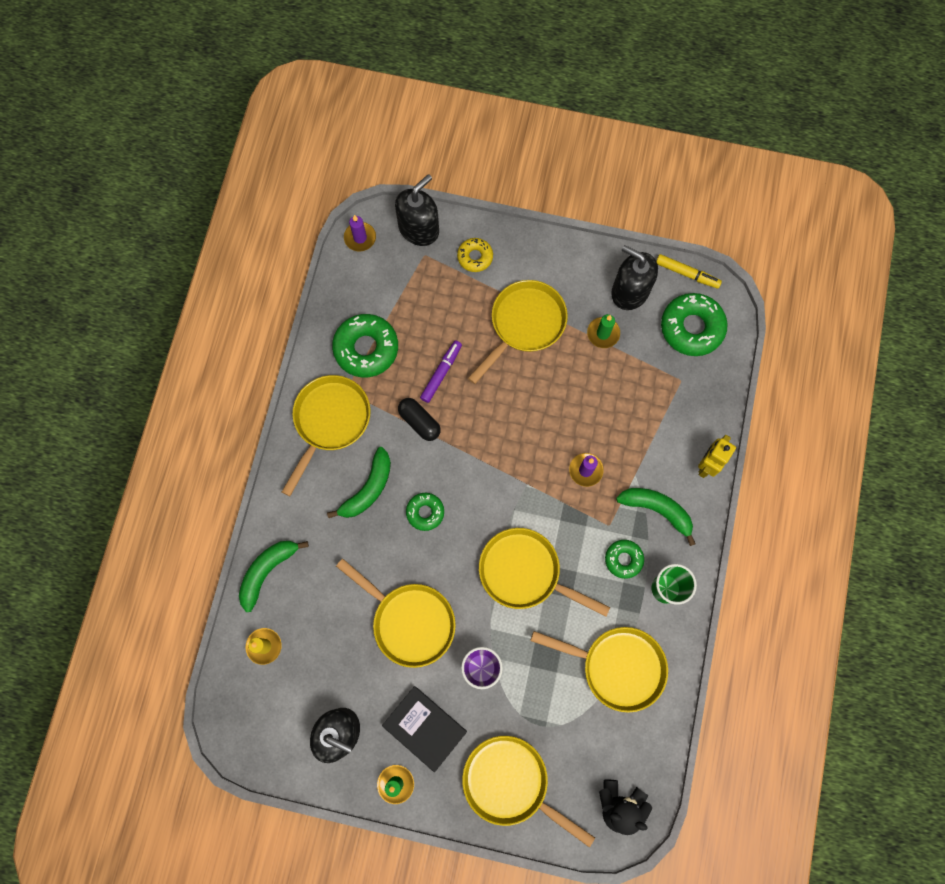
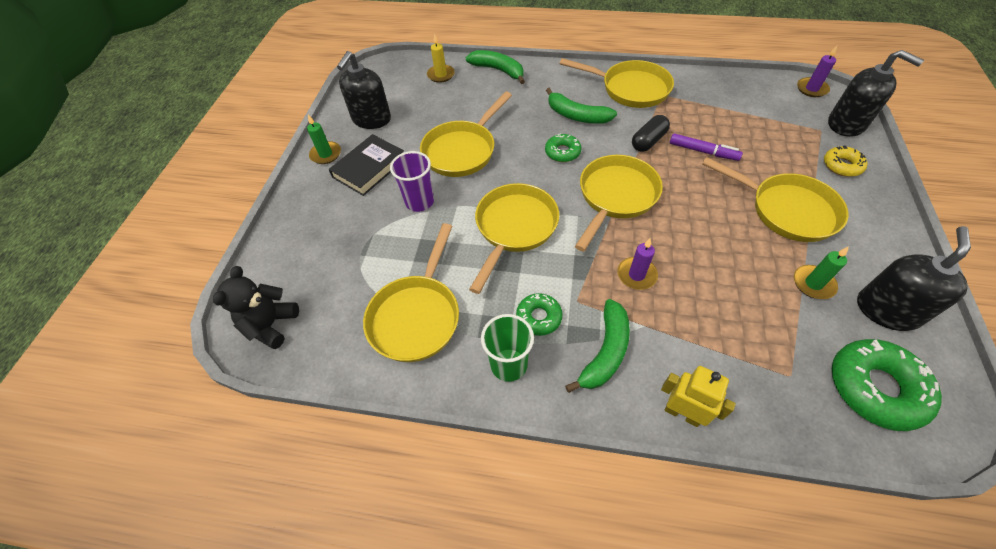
camera: 90 degrees right, 20 degrees down
(366, 348) = (706, 102): green donut -> none
(510, 783) = (311, 230): yellow pan -> yellow pan (615, 196)
(687, 273) = (955, 379): yellow marker -> none

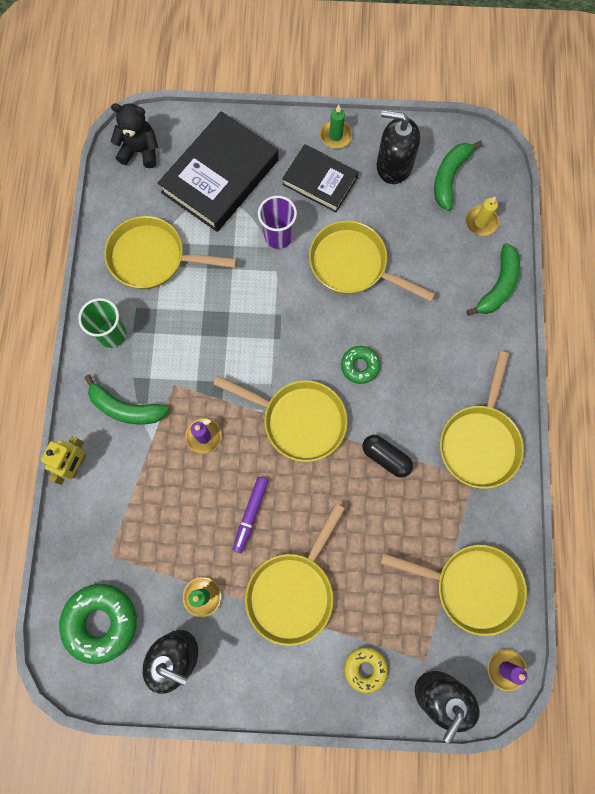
camera: 80 degrees right, 20 degrees up
(334, 247) = (220, 176): none -> black book
(514, 228) = (251, 326): yellow pan -> yellow pan (471, 586)
(539, 317) = (156, 354): green donut -> none
(576, 115) = (422, 379): green banana -> green banana (449, 177)
(703, 151) = (374, 516): purple marker -> purple marker (250, 514)

